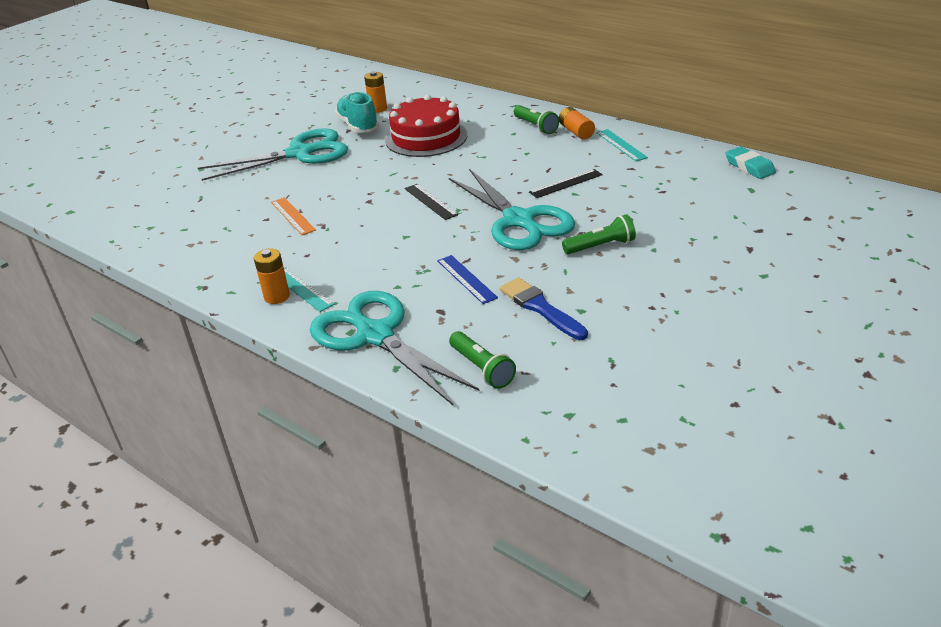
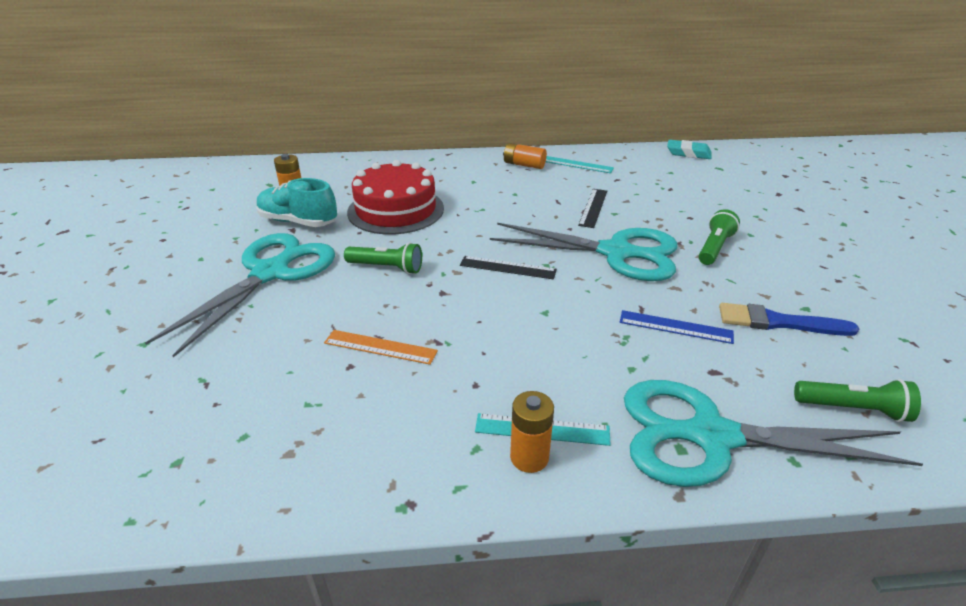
camera: 45 degrees left, 0 degrees up
(536, 126) = (483, 170): green flashlight -> green flashlight (387, 268)

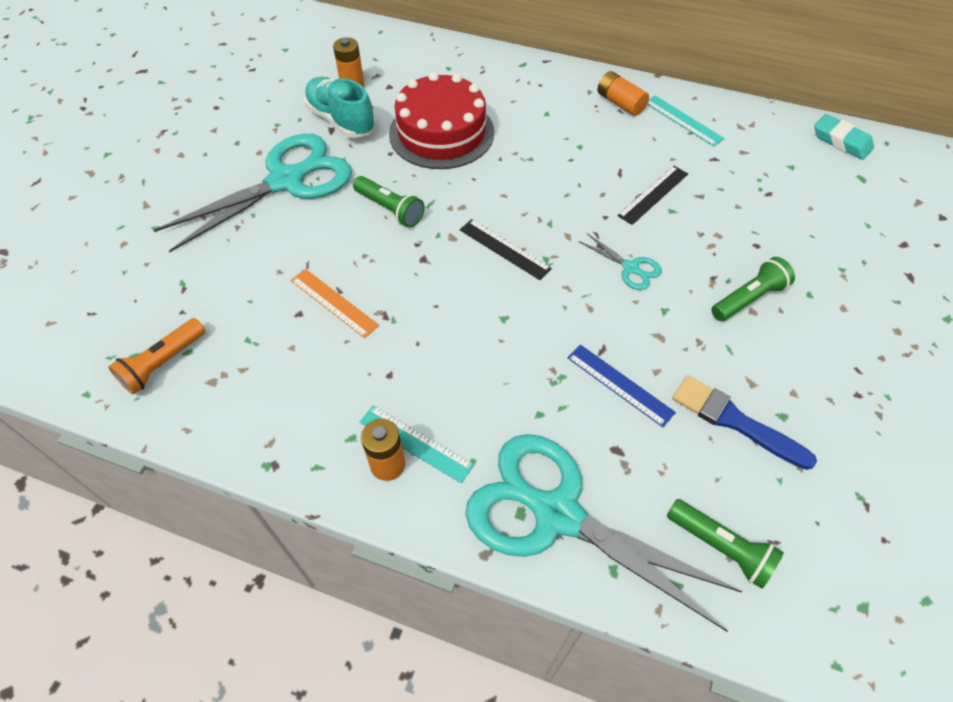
camera: 25 degrees right, 20 degrees up
(218, 457) = (162, 363): none -> orange flashlight
(616, 253) = (630, 268): turquoise scissors -> turquoise scissors, size x0.41

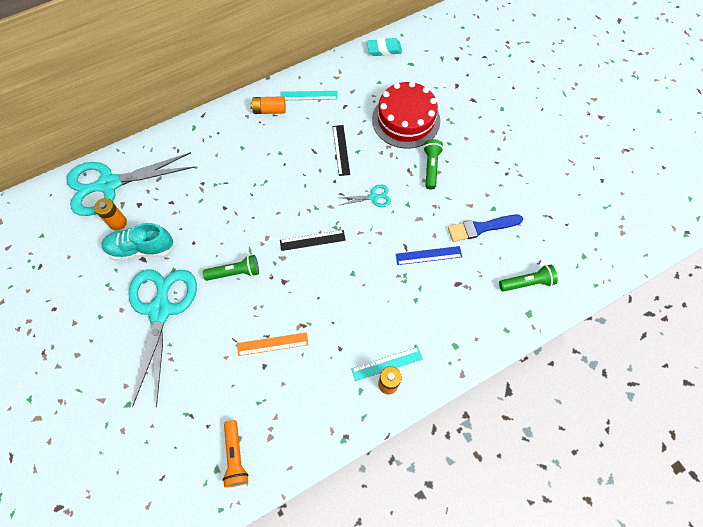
camera: 50 degrees left, 10 degrees up
(441, 132) = (204, 206): red cake -> red cake (406, 120)
(557, 514) = (467, 331): turquoise scissors -> turquoise scissors (109, 184)

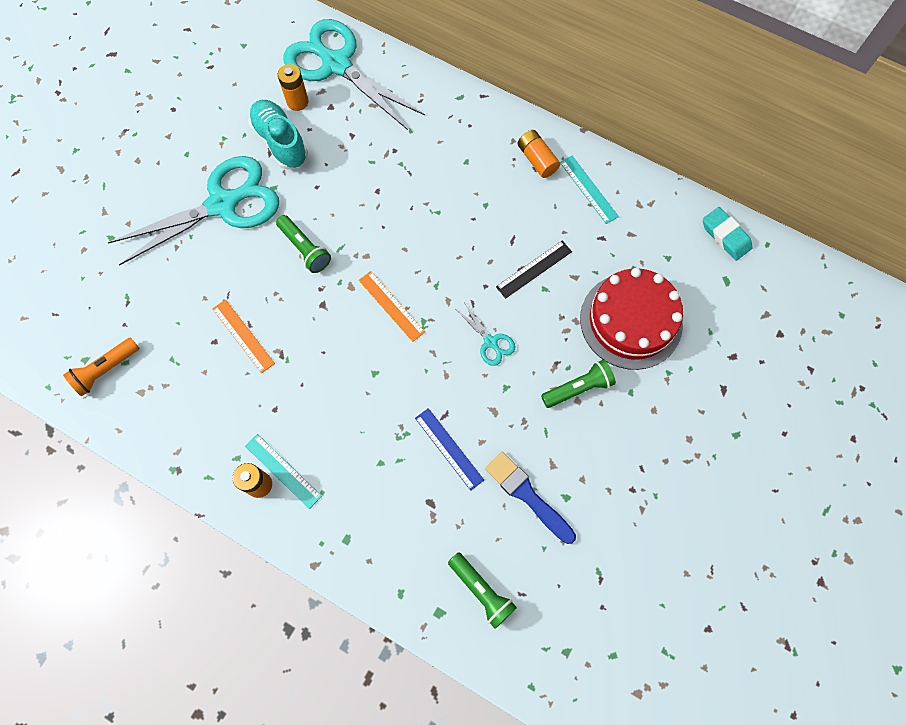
camera: 60 degrees right, 5 degrees up
(312, 240) = (391, 306): black ruler -> orange ruler

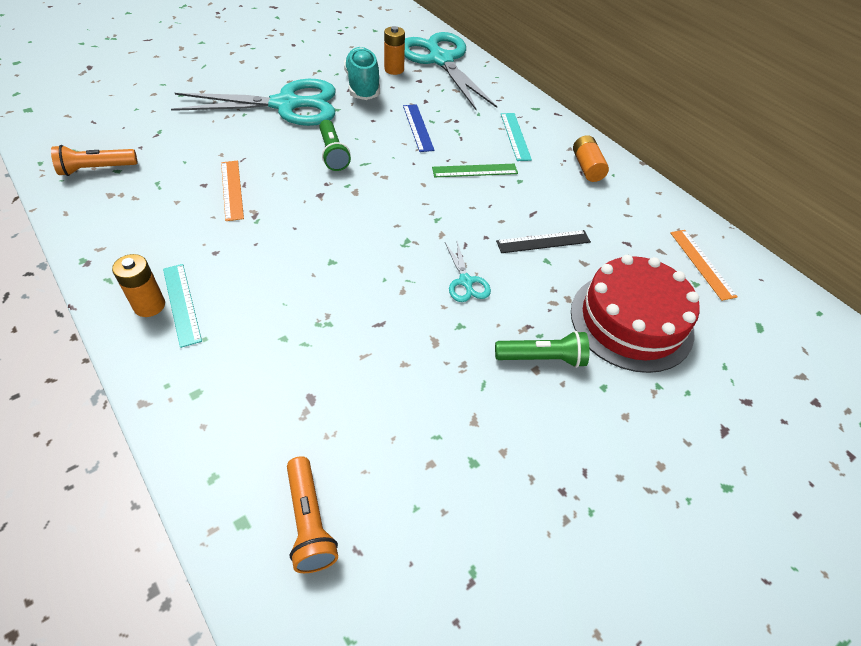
camera: 20 degrees right, 20 degrees down
(391, 306) = (383, 218): orange ruler -> orange ruler (702, 263)
(441, 211) = (475, 171): none -> green ruler
(449, 448) = (364, 355): blue ruler -> blue ruler (418, 127)
(481, 591) = (309, 522): green flashlight -> orange flashlight
(527, 495) = (427, 439): blue brush -> none
(588, 189) = (629, 203): turquoise ruler -> turquoise ruler (515, 136)
(725, 236) = (770, 288): turquoise eraser -> none

